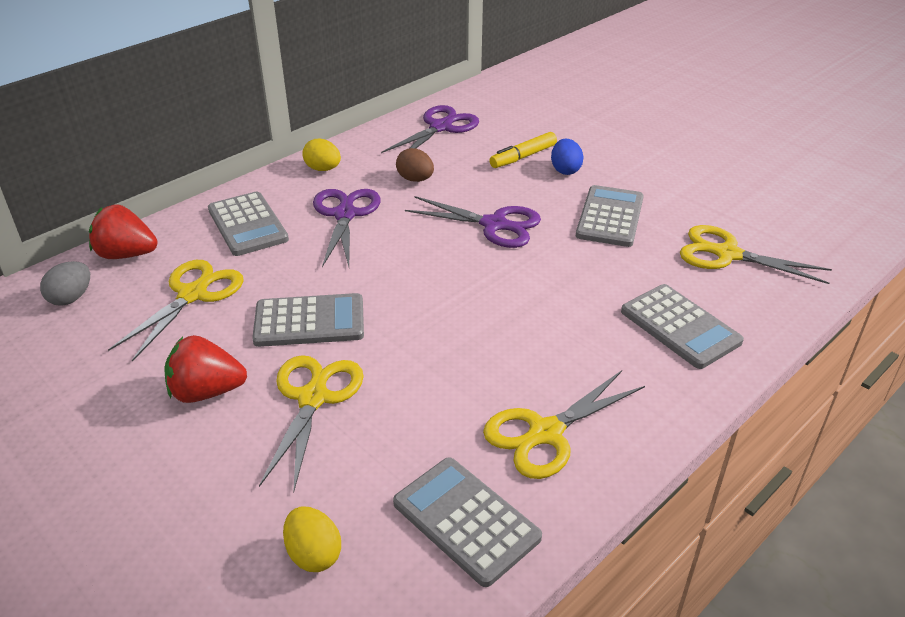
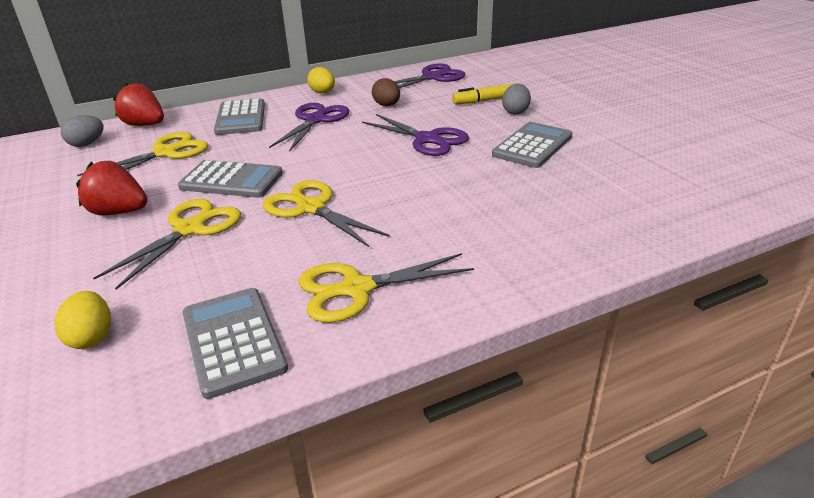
camera: 20 degrees right, 5 degrees down
(565, 170) = (515, 112): blue egg -> grey egg
(680, 326) = (543, 231): grey calculator -> none
(727, 254) = (628, 185): yellow scissors -> yellow scissors (311, 208)

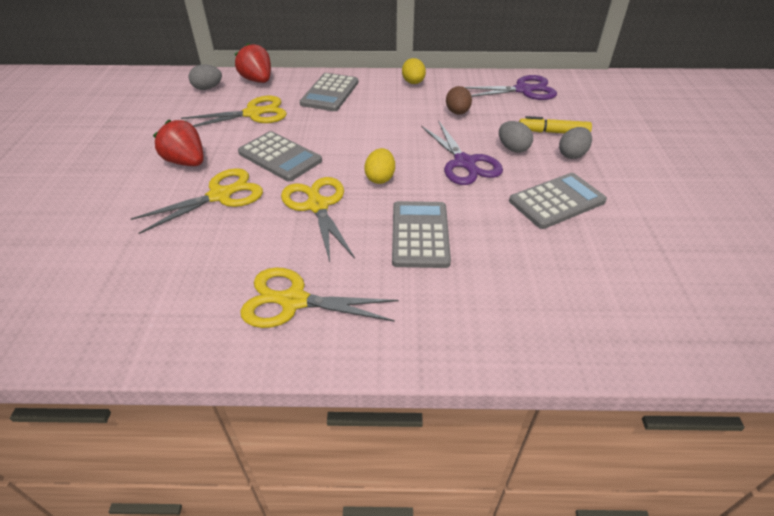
camera: 25 degrees right, 10 degrees up
(92, 337) = (100, 269): yellow egg -> yellow egg (380, 178)
(233, 341) = (179, 312): grey calculator -> grey calculator (420, 234)
(315, 120) = (386, 112): purple scissors -> none
(461, 119) = (513, 148): none -> grey egg

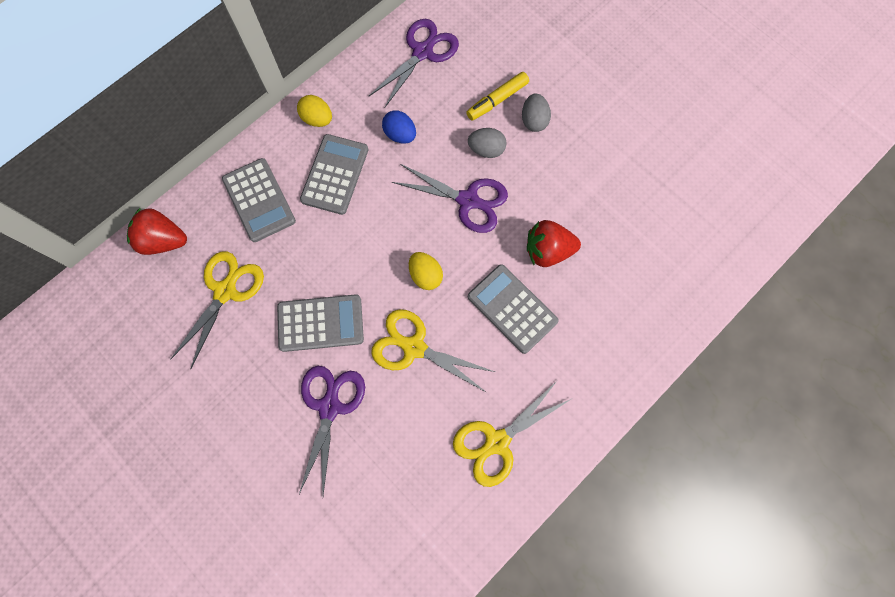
camera: 45 degrees left, 30 degrees up
(186, 162) = (251, 400): red strawberry -> red strawberry (548, 251)
(208, 88) = (129, 295): grey egg -> none
(220, 195) = (329, 407): yellow scissors -> purple scissors
(457, 112) = (400, 135): brown egg -> blue egg
(556, 201) = (567, 189): grey calculator -> grey calculator (335, 174)

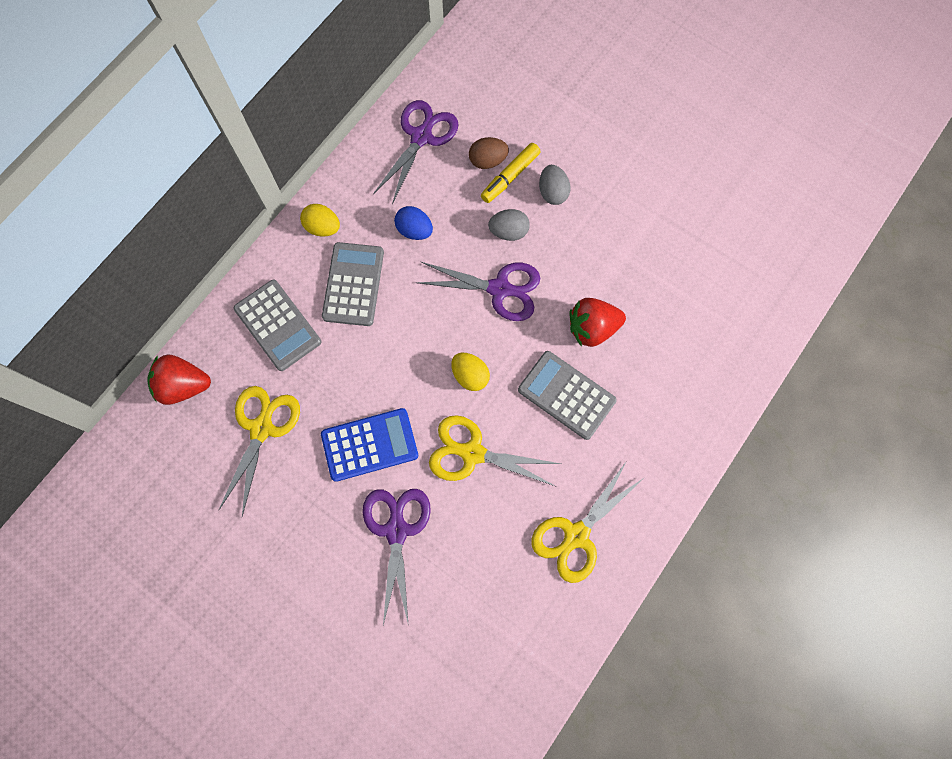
camera: 10 degrees left, 0 degrees up
(320, 323) = (369, 444): grey calculator -> blue calculator
(479, 83) = (487, 161): none -> brown egg

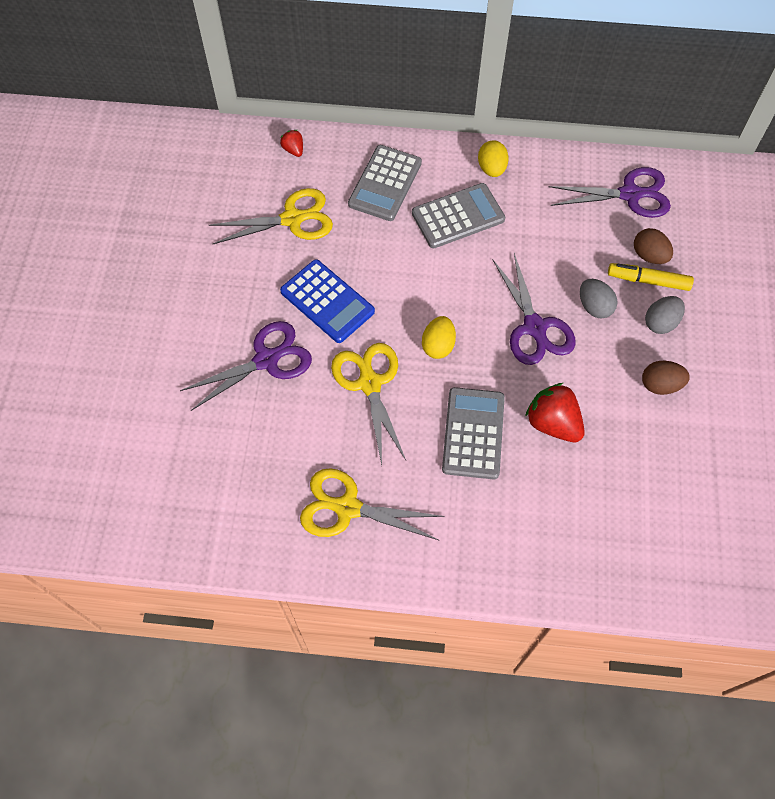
camera: 60 degrees right, 10 degrees down
(184, 385) = (293, 150): red strawberry -> red strawberry, size x0.51
(414, 230) = (539, 235): blue egg -> none
(605, 228) = (660, 385): none -> brown egg

